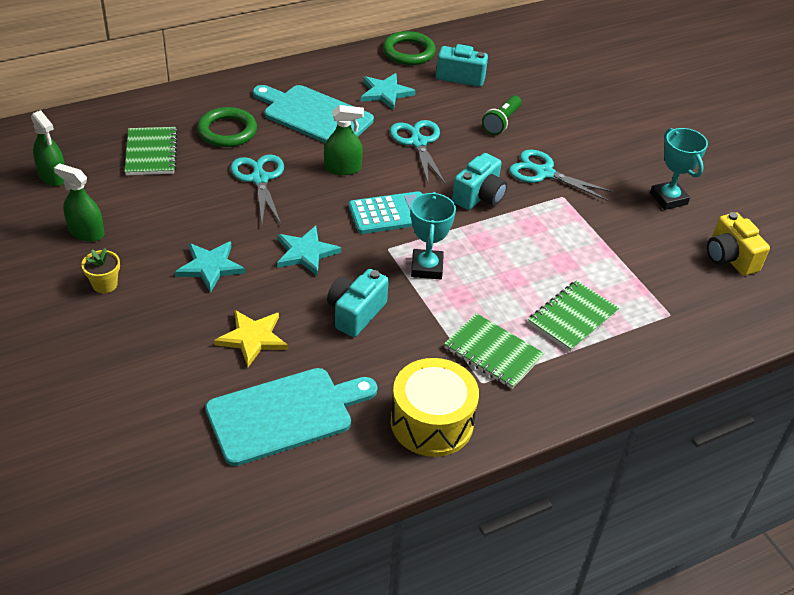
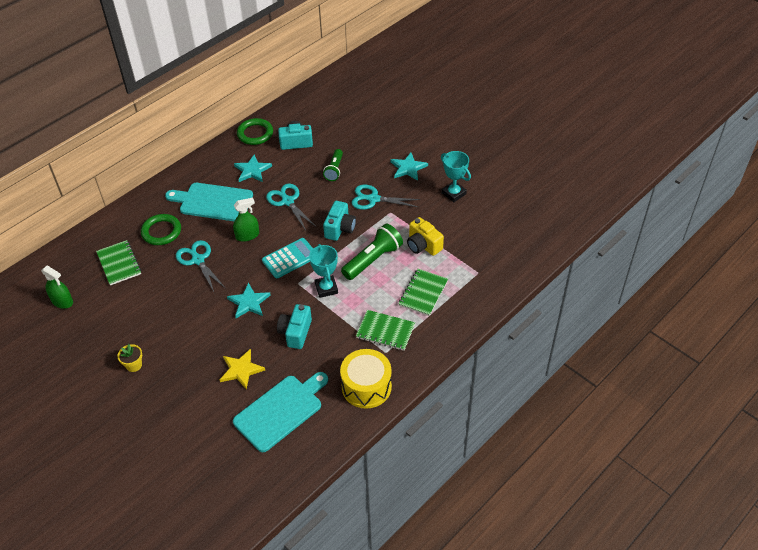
camera: 15 degrees left, 5 degrees up
(86, 232) = (104, 334): green spray bottle -> none
(210, 267) = (194, 331): turquoise star -> turquoise star (408, 168)
(512, 250) = (373, 260): none -> green flashlight
(730, 258) = (501, 223): yellow camera -> yellow camera (423, 245)

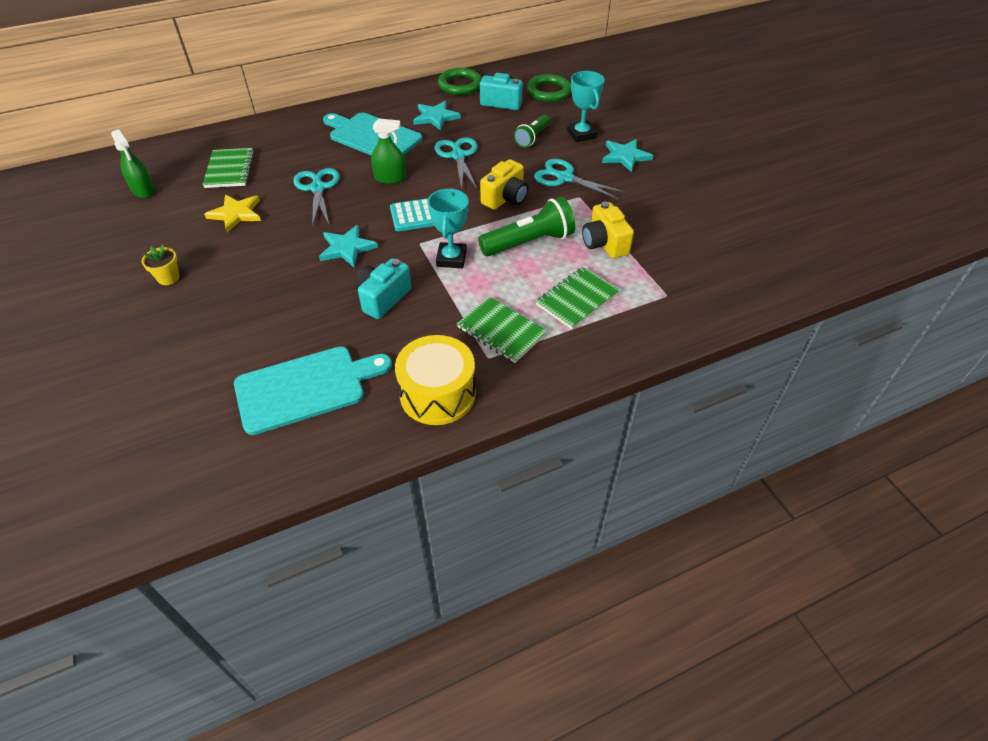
camera: 20 degrees right, 0 degrees up
(161, 232) = (297, 151): green ring -> green ring (548, 91)
(241, 370) = (288, 321): yellow star -> yellow star (236, 214)
(340, 228) = (505, 198): turquoise camera -> yellow camera
(453, 193) = (673, 196): turquoise trophy -> turquoise trophy (581, 134)

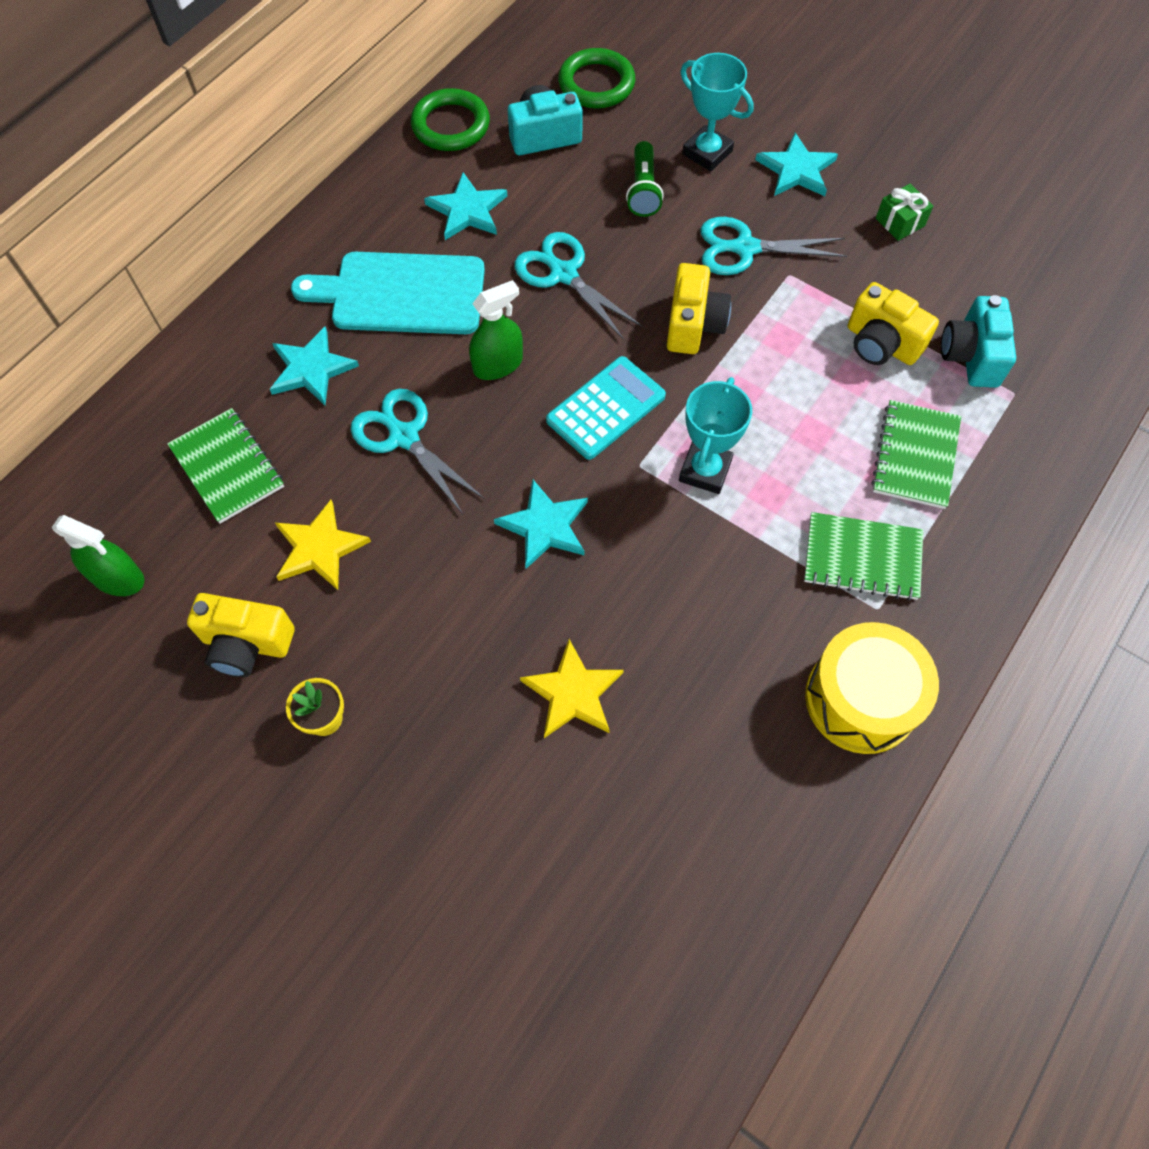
camera: 30 degrees left, 15 degrees up
(167, 235) = (247, 644): none -> yellow camera
(290, 320) = (573, 693): none -> yellow star
(303, 149) = (311, 369): none -> turquoise star
(305, 388) = (689, 787): turquoise cutting board -> none
(383, 298) = (668, 587): turquoise camera -> turquoise camera (971, 356)
(451, 258) = (705, 470): turquoise trophy -> turquoise trophy turned 45 degrees clockwise
(529, 242) = (785, 390): green flashlight -> none
(666, 197) = (900, 222): none -> green gift

